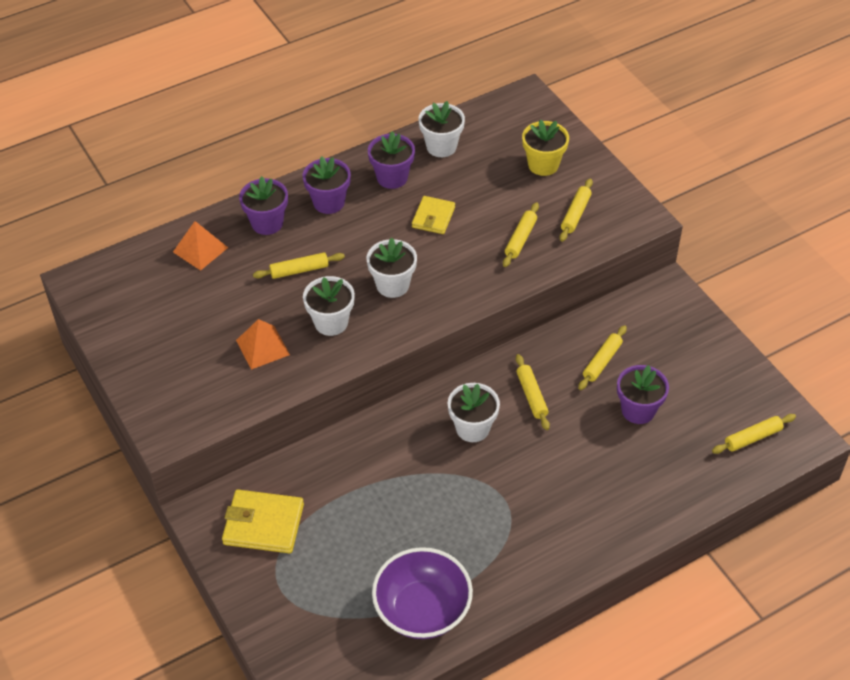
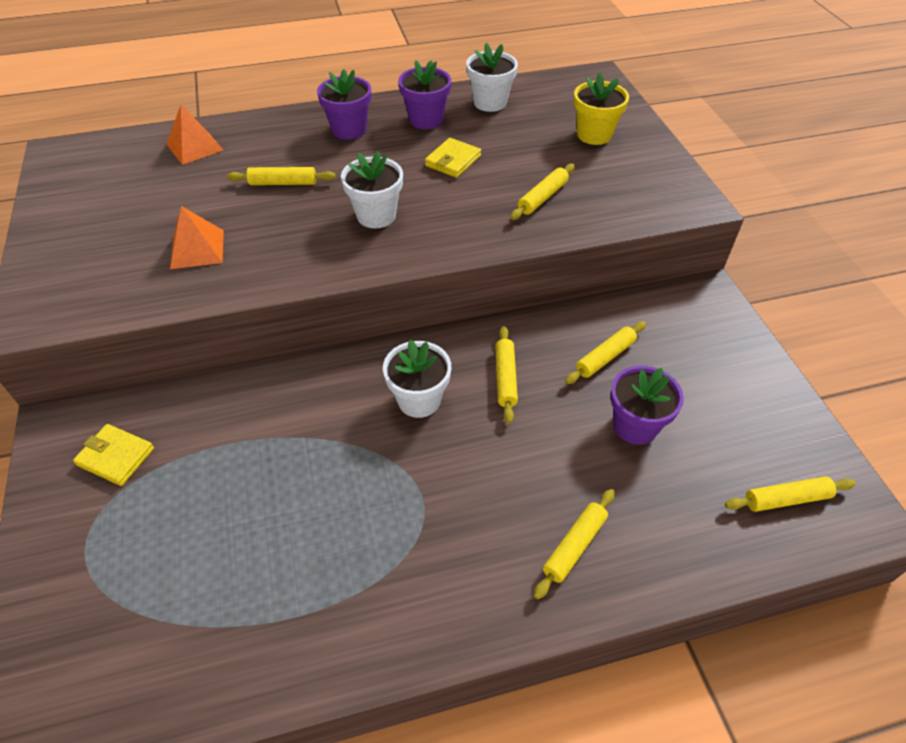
camera: 15 degrees right, 0 degrees up
(263, 524) = (116, 457): yellow wallet -> yellow wallet, size x0.65
(267, 223) = (276, 136): purple flower pot -> none
(331, 322) = (287, 239): white flower pot -> none
(422, 609) = (246, 632): purple bowl -> none
(575, 214) = (616, 185): yellow rolling pin -> yellow rolling pin (574, 546)

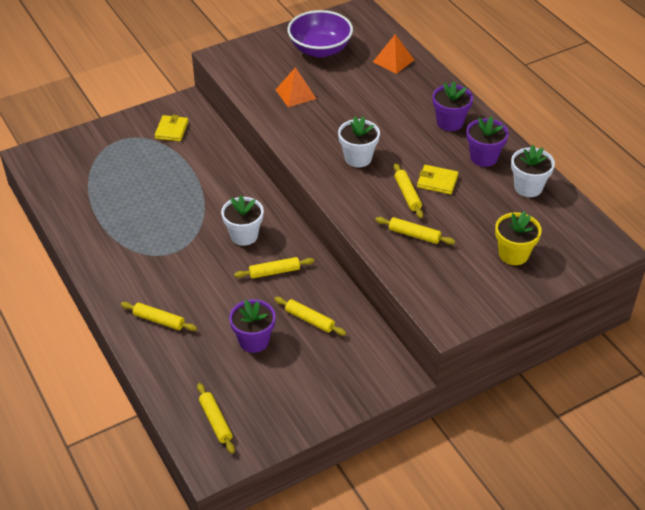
camera: 75 degrees right, 5 degrees down
(112, 206) = (320, 49): none -> purple bowl
(283, 183) = (373, 109): yellow rolling pin -> yellow rolling pin (407, 194)

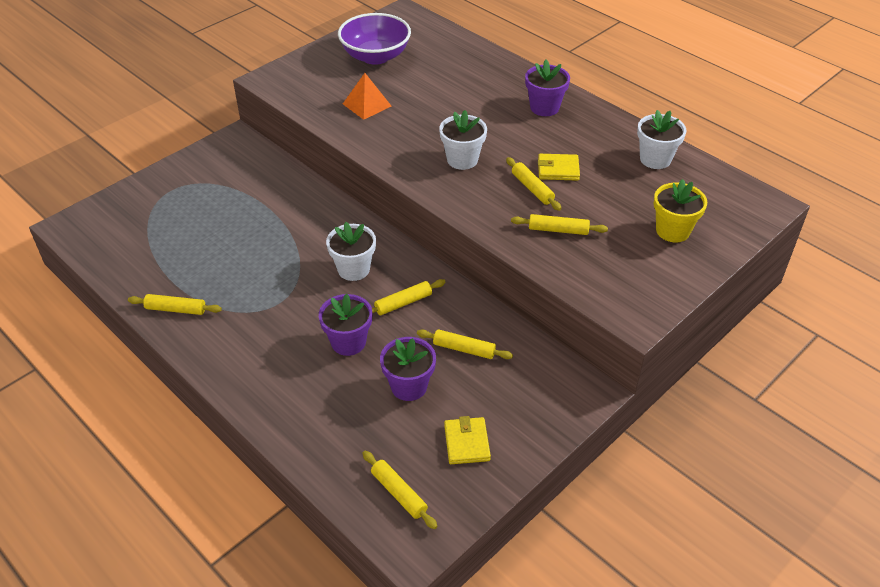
camera: 15 degrees left, 0 degrees up
(159, 320) = (287, 386): yellow rolling pin -> yellow rolling pin (176, 309)
(171, 130) = (230, 170): yellow wallet -> yellow wallet (466, 442)
(393, 61) = (458, 56): orange pyramid -> none
(483, 157) = (595, 137): purple flower pot -> purple flower pot (348, 342)

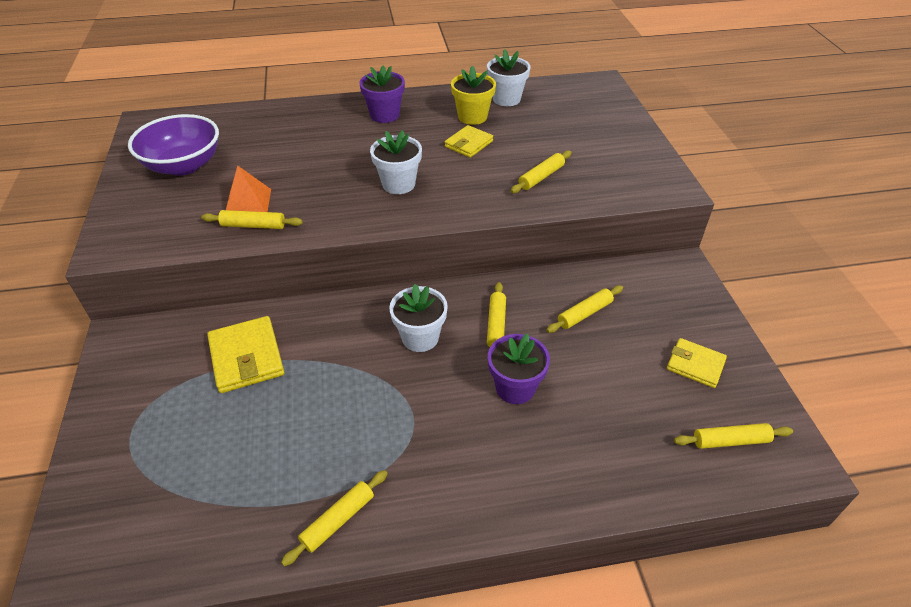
camera: 55 degrees left, 0 degrees up
(265, 199) = (246, 357): none -> yellow wallet
(409, 386) = (604, 371): purple flower pot -> none
(532, 188) = (477, 166): yellow rolling pin -> yellow rolling pin (253, 225)
(673, 231) = (592, 129): yellow flower pot -> yellow flower pot (472, 117)

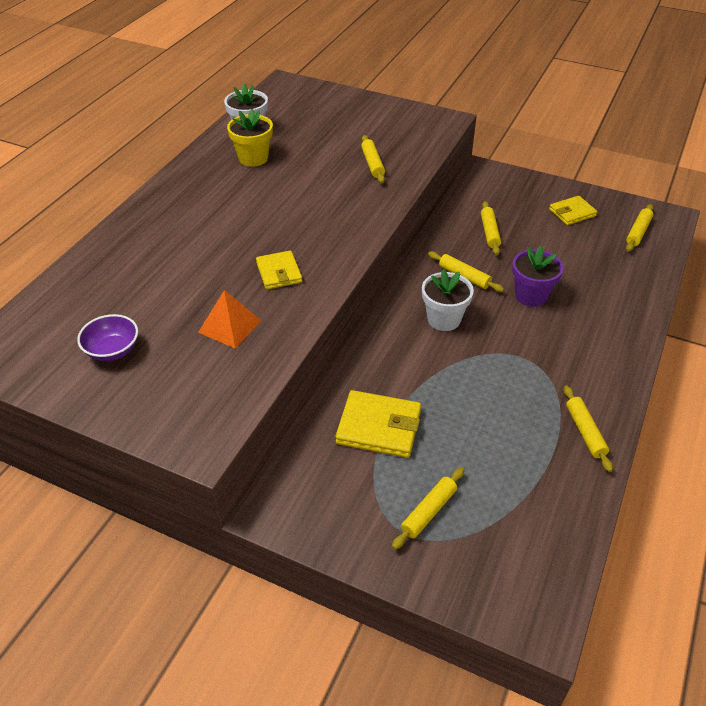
camera: 55 degrees left, 0 degrees up
(183, 165) = (113, 350): purple bowl -> purple bowl, size x0.58
(253, 225) = (270, 334): yellow rolling pin -> yellow rolling pin (428, 511)
(384, 115) = (189, 199): purple flower pot -> none
(398, 184) = (302, 232): white flower pot -> none
(468, 144) = (289, 176): yellow wallet -> yellow wallet (279, 272)

